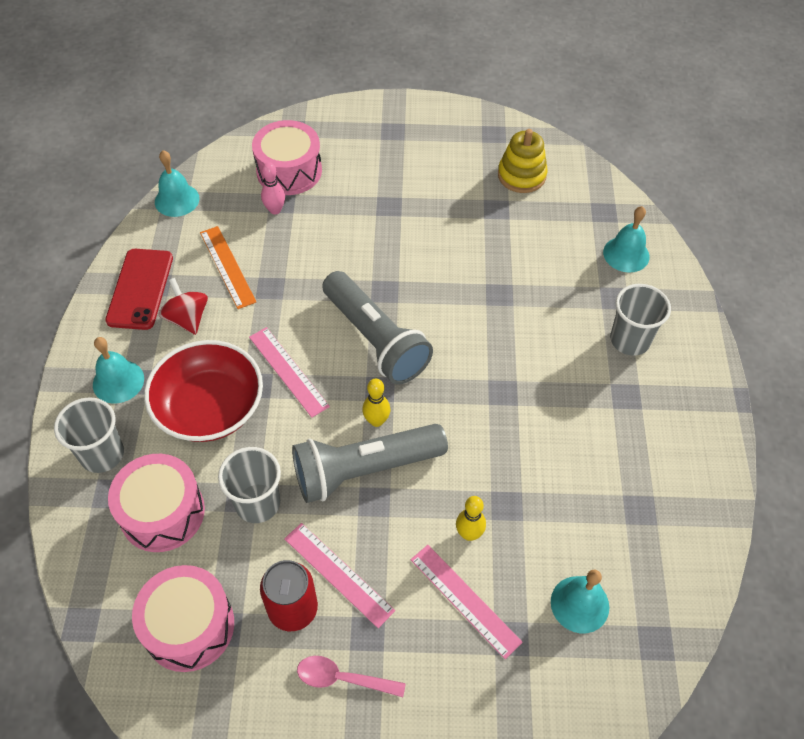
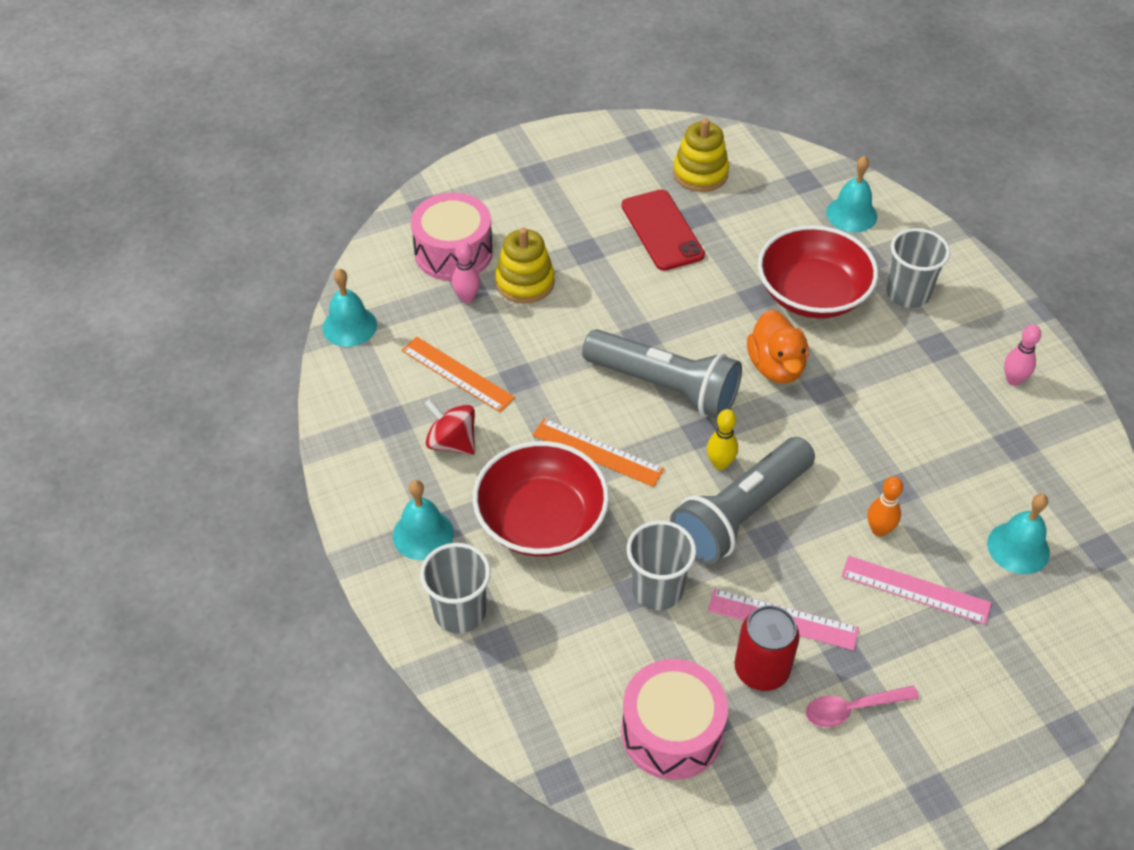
camera: 25 degrees left, 5 degrees down
(140, 289) = (377, 432): red phone -> red phone (662, 230)
(162, 512) = (566, 640): pink drum -> none
(288, 371) = (597, 452): pink ruler -> orange ruler
(326, 214) = (525, 282): none -> yellow stacking toy
(469, 534) = (879, 530): yellow bowling pin -> orange bowling pin
(476, 358) = (776, 366): none -> orange duck
(547, 309) = (812, 294): none -> red bowl
(674, 452) = (1013, 380): none -> pink bowling pin

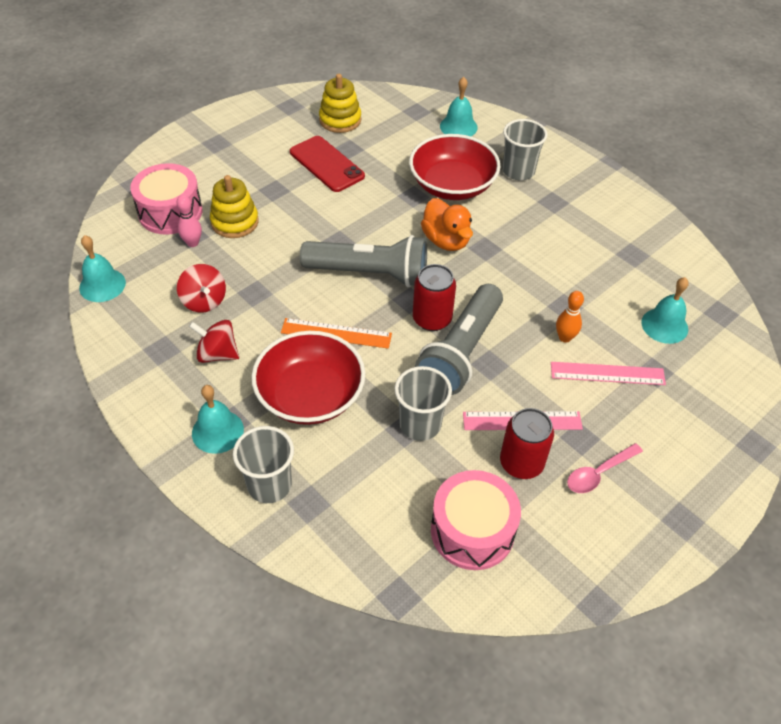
camera: 20 degrees left, 0 degrees up
(457, 374) = (204, 301): orange ruler -> red spinning top
(720, 463) = (432, 319): yellow bowling pin -> red can
(1013, 380) = (613, 213): pink bowling pin -> none

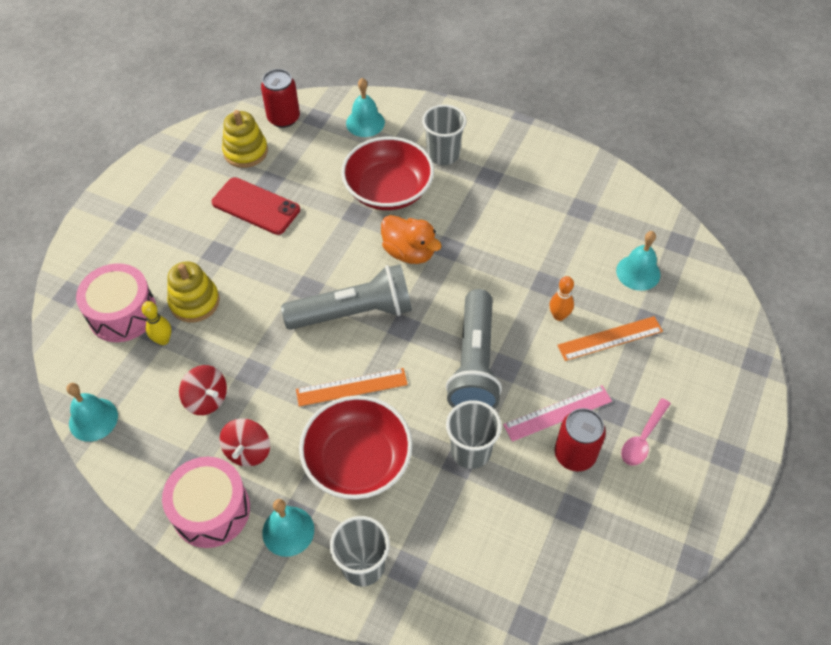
camera: 20 degrees left, 5 degrees up
(192, 243) = (163, 340): pink bowling pin -> yellow bowling pin
(217, 354) = (248, 451): red spinning top -> red spinning top turned 75 degrees counterclockwise
(432, 319) = (433, 340): red can -> red can (283, 118)
(472, 531) = (561, 536): pink drum -> pink drum (211, 510)
(607, 373) = (610, 338): pink ruler -> orange ruler

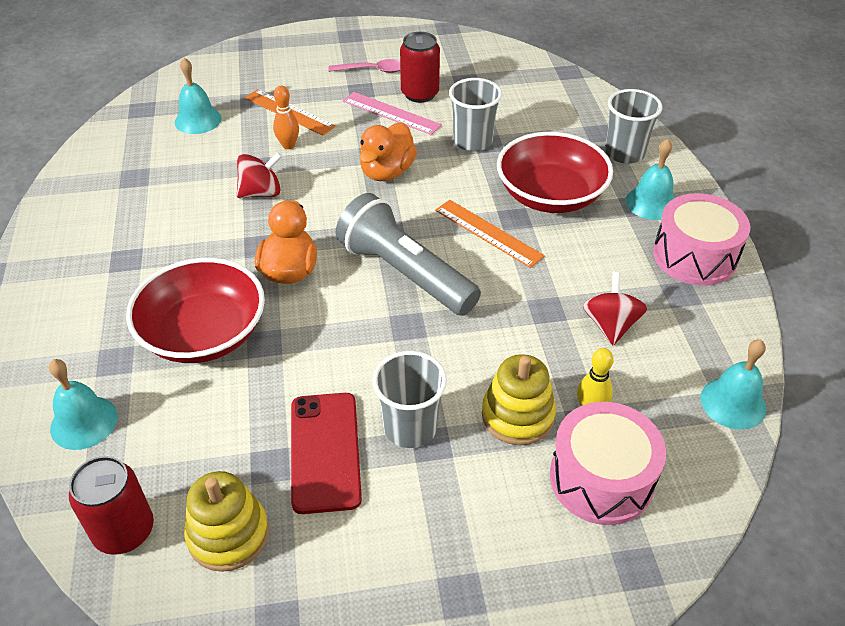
camera: 125 degrees left, 10 degrees down
(248, 451) = (621, 264): red spinning top -> red spinning top (261, 192)
(443, 154) = (107, 313): grey cup -> grey cup (410, 427)
(474, 363) = (387, 172): grey flashlight -> orange duck

